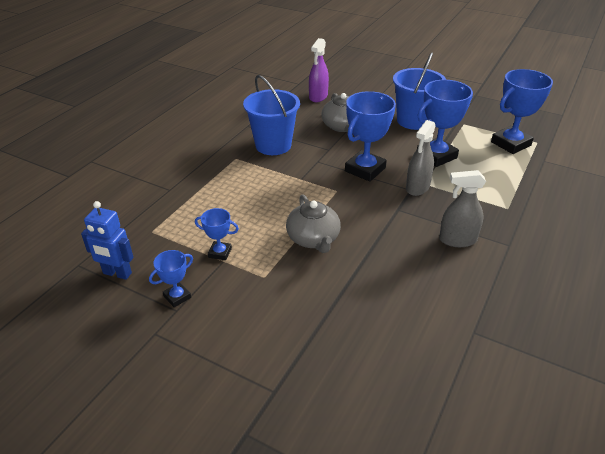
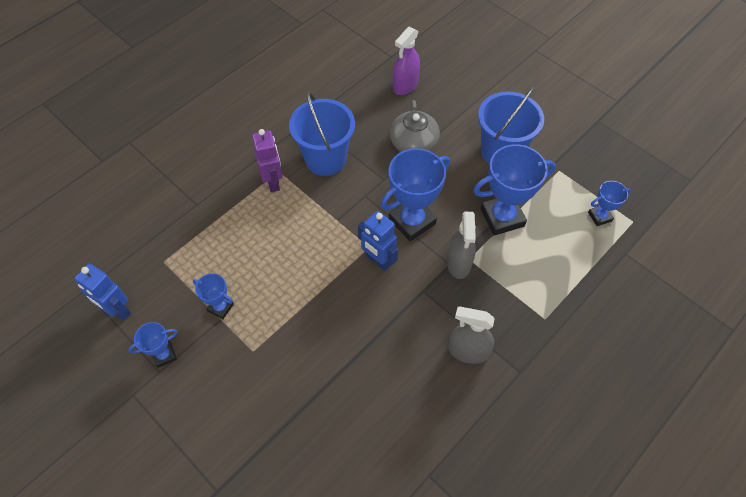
camera: 15 degrees right, 20 degrees up
(234, 165) = (273, 182): none -> purple robot
(313, 239) = (319, 312): grey teapot -> none
(349, 197) = (378, 261): none -> blue robot
(417, 187) = (458, 263): grey spray bottle -> grey spray bottle turned 45 degrees counterclockwise
(510, 144) = (599, 217): blue trophy -> blue trophy, size x0.52

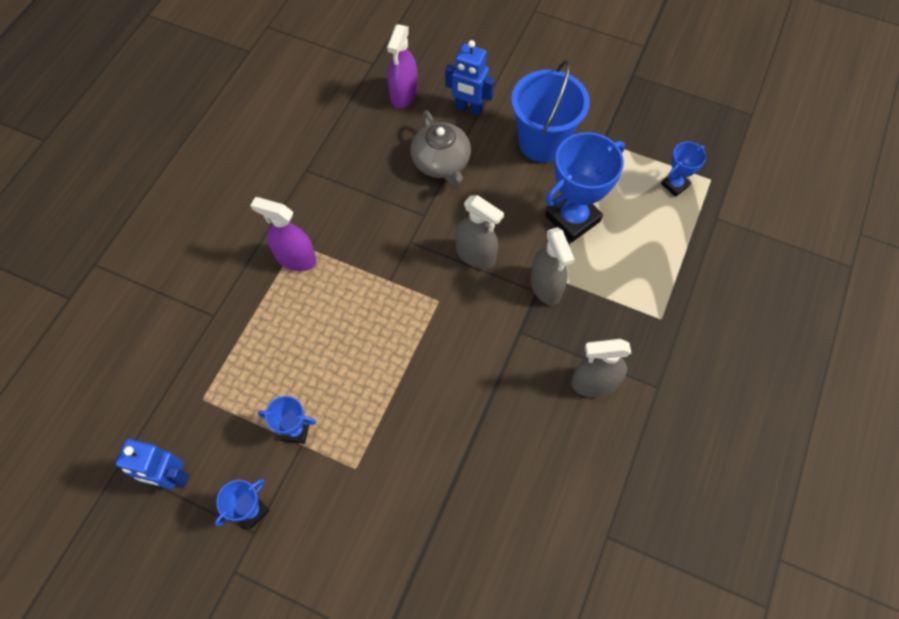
camera: 20 degrees left, 5 degrees up
(273, 182) = (295, 258): purple robot -> purple spray bottle
(325, 159) = (346, 211): blue bucket -> none
(378, 261) = (456, 313): blue robot -> blue robot (469, 108)
(412, 221) = (475, 255): blue trophy -> grey spray bottle

